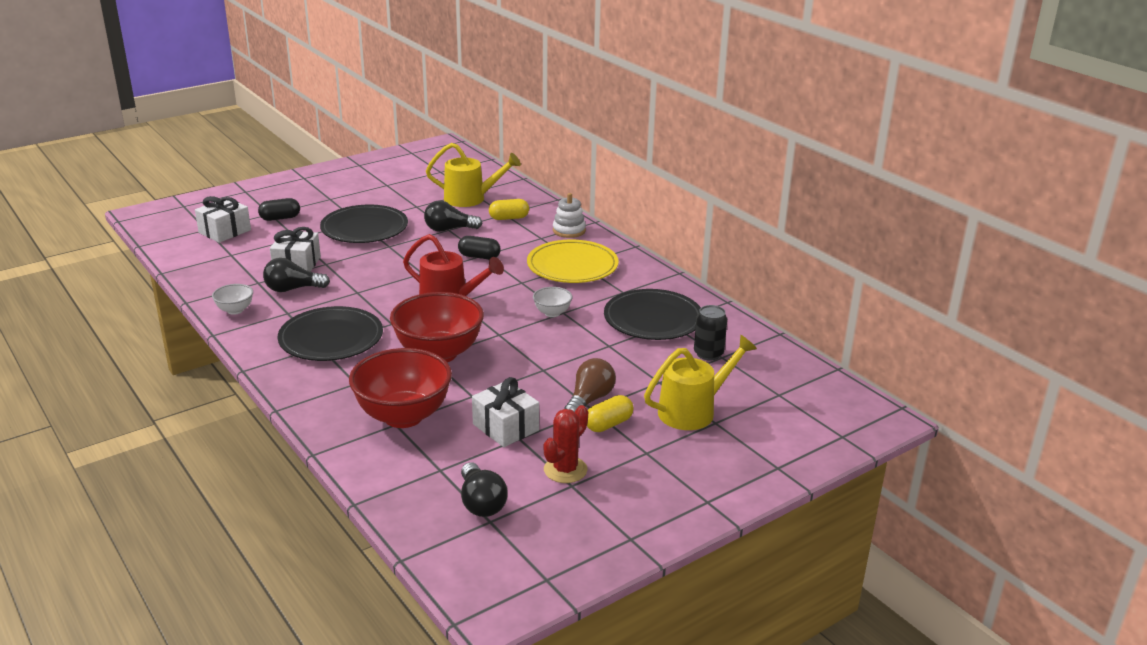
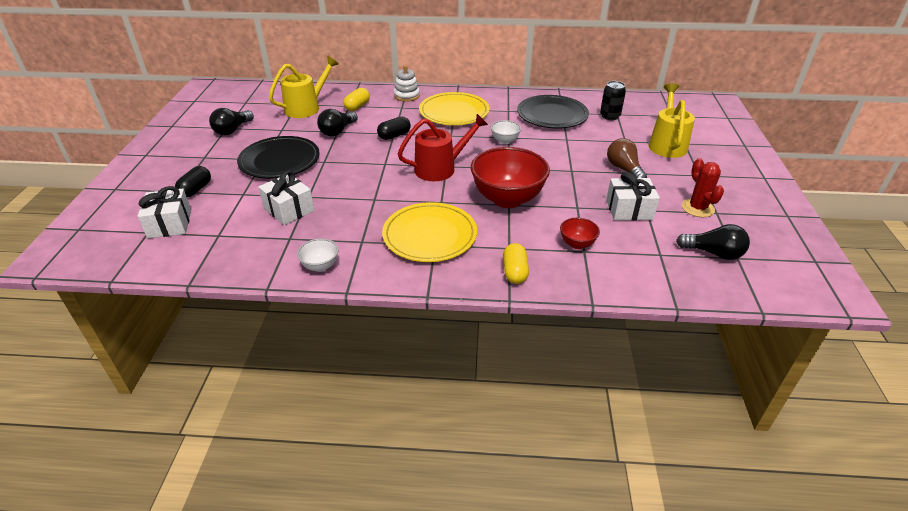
camera: 50 degrees left, 10 degrees up
(292, 289) = (326, 225): black light bulb -> black light bulb (232, 130)
(331, 338) = (430, 235): black plate -> yellow plate
(403, 416) = (577, 244): red bowl -> red bowl, size x0.46
(608, 424) = (658, 174): yellow capsule -> yellow capsule (514, 272)

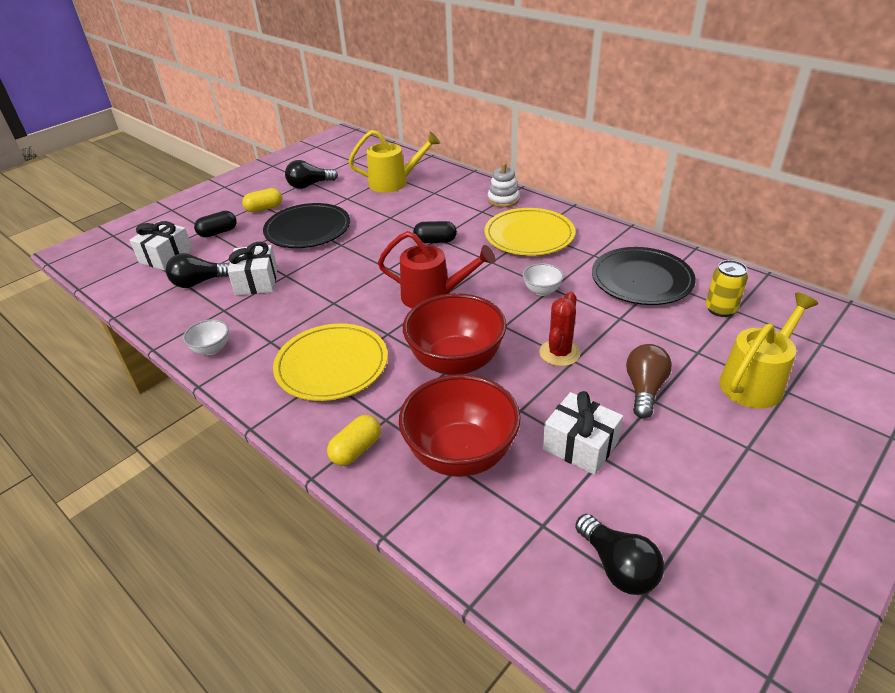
camera: 40 degrees right, 0 degrees up
(337, 131) = (390, 217): black light bulb -> black light bulb (199, 282)
(357, 106) = (440, 196): yellow capsule -> yellow capsule (264, 208)
(577, 244) = (461, 455): red bowl -> red bowl, size x2.18
(610, 116) = (720, 309): black can -> yellow can
(697, 208) = (680, 492): red cactus -> red cactus (559, 353)

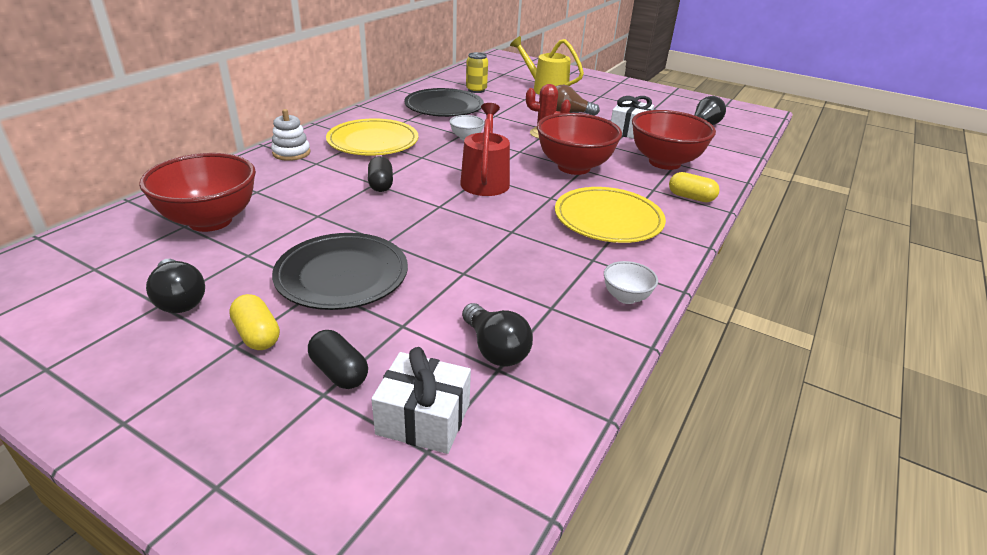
camera: 105 degrees left, 5 degrees down
(256, 281) = (482, 294): white gift -> none
(394, 182) = (210, 221): yellow watering can -> red bowl

